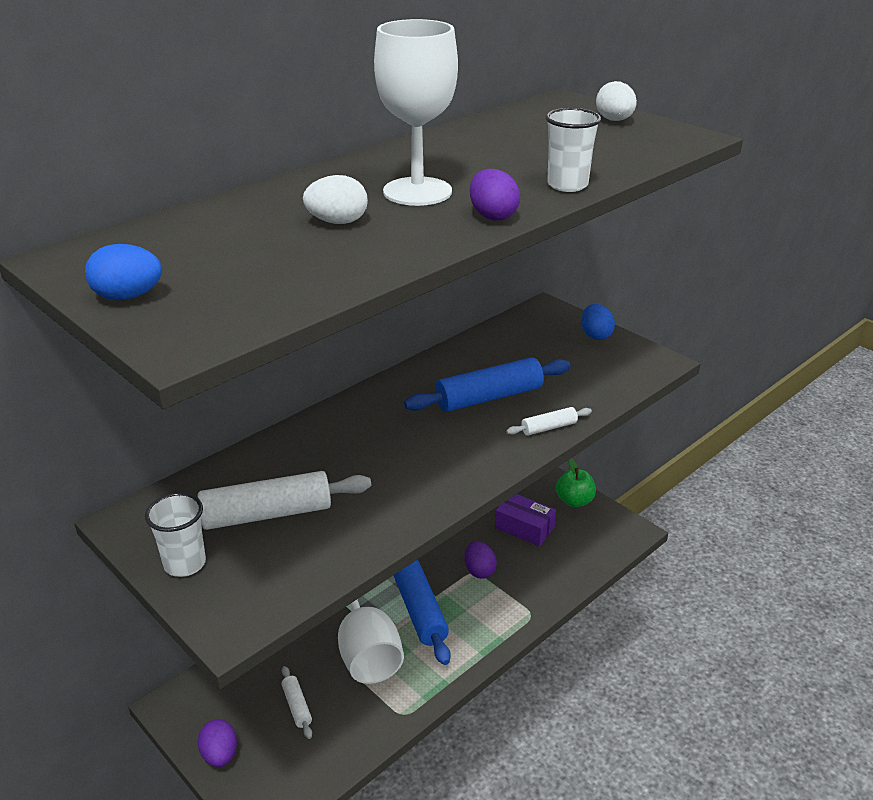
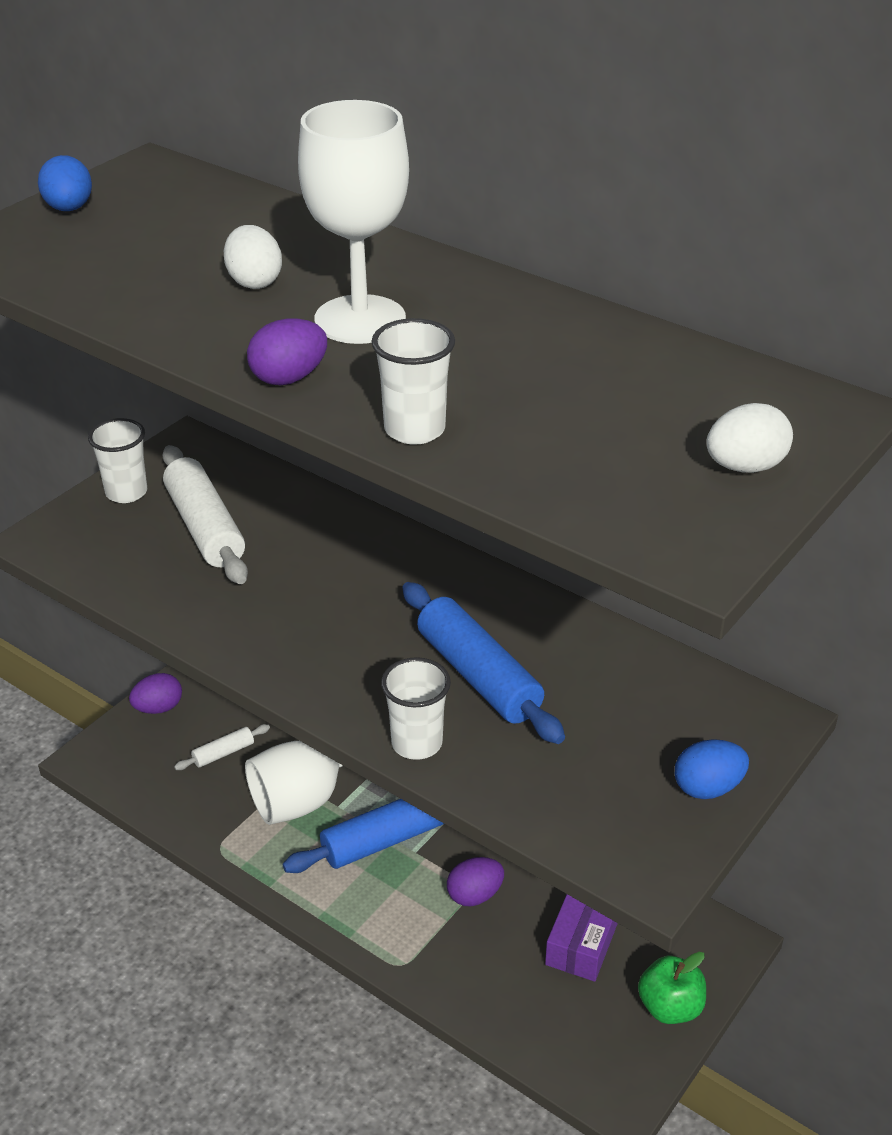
camera: 80 degrees right, 5 degrees up
(549, 428) = (417, 743): white rolling pin -> white cup

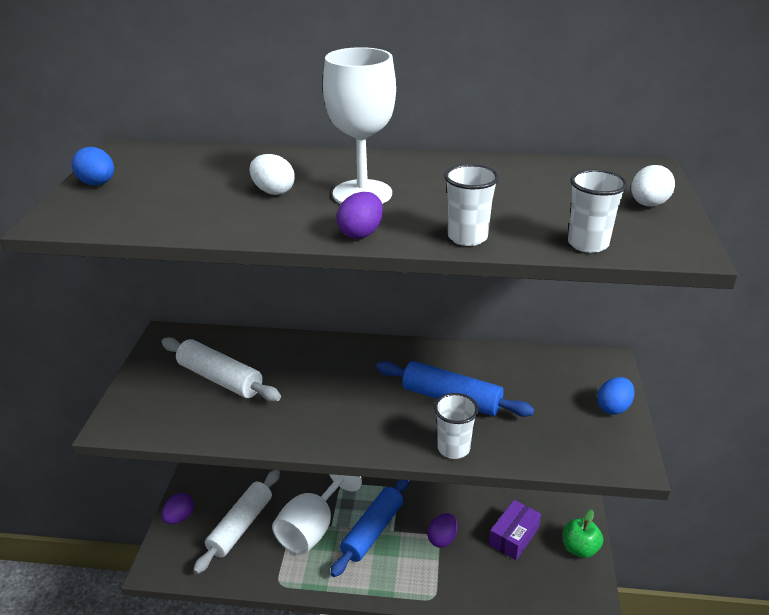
camera: 30 degrees left, 5 degrees down
(126, 492) = (150, 376): white cup -> white cup (588, 244)
(223, 753) = (241, 526): white rolling pin -> white rolling pin, size x2.00
(582, 942) = (514, 536): purple box -> purple box turned 45 degrees clockwise

